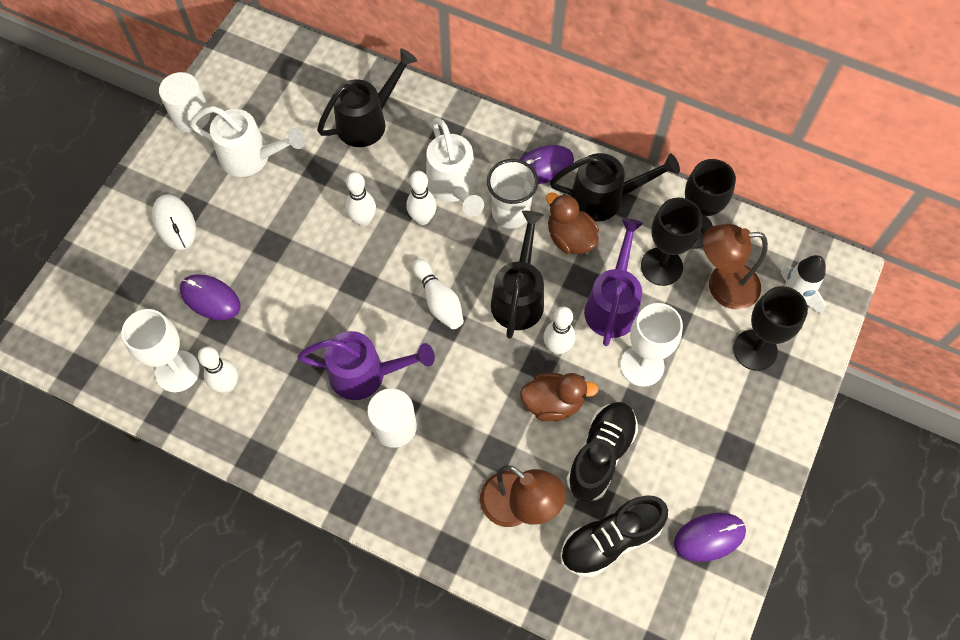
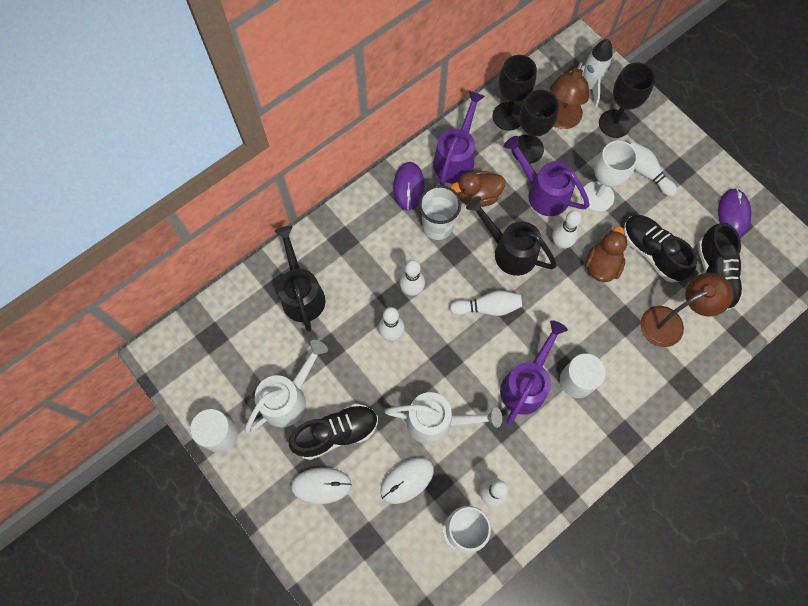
camera: 65 degrees left, 5 degrees up
(210, 298) = (407, 480): purple mouse -> white mouse
(233, 214) = (336, 433): none -> black shoe
(454, 187) = (395, 256): white watering can -> white watering can (437, 421)
(604, 198) = (456, 159): black watering can -> purple watering can
(707, 410) = (646, 172): none -> white bowling pin

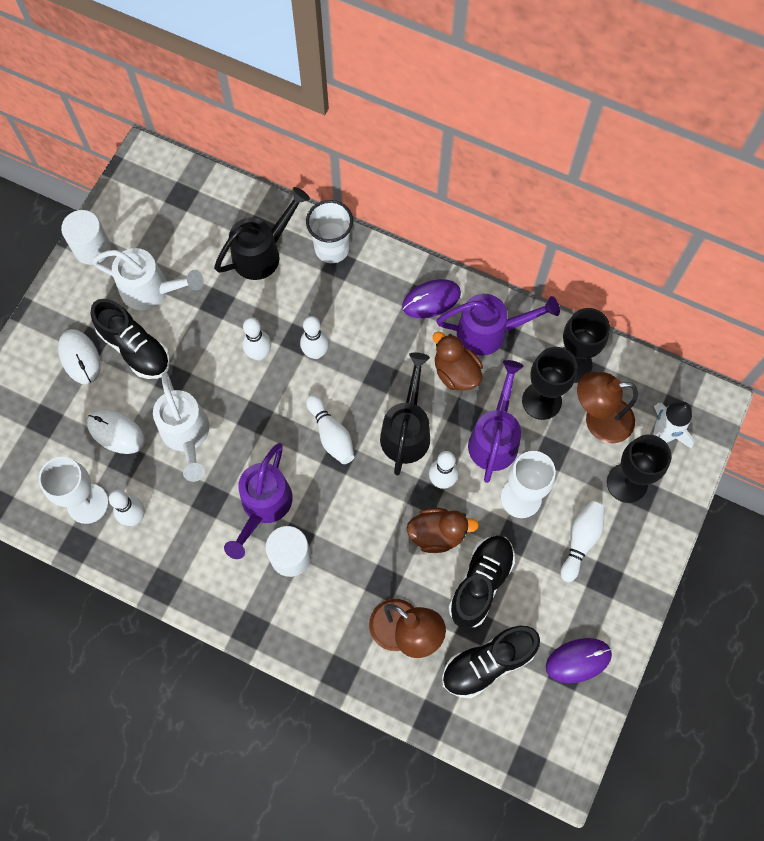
camera: 65 degrees right, 0 degrees up
(437, 226) = (399, 347): white cup -> white cup (332, 248)
(526, 384) = (263, 506): purple watering can -> purple watering can turned 105 degrees clockwise

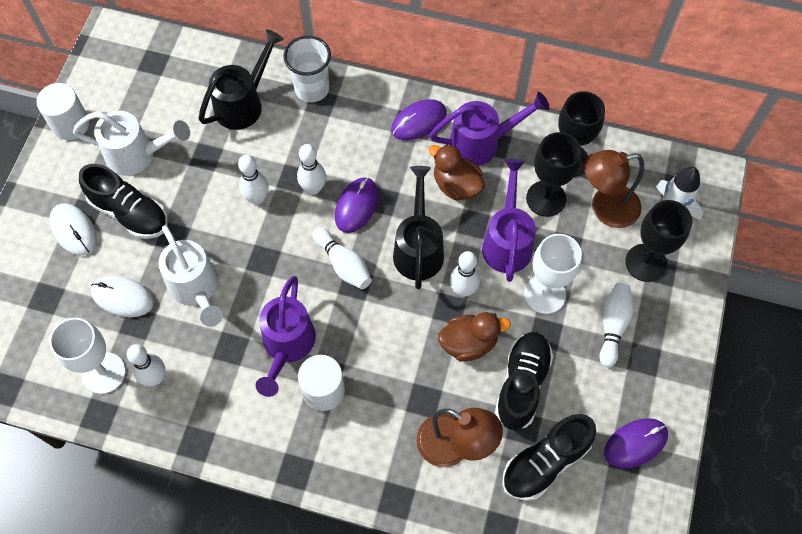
camera: 10 degrees left, 5 degrees down
(354, 377) = (356, 206): none -> purple mouse

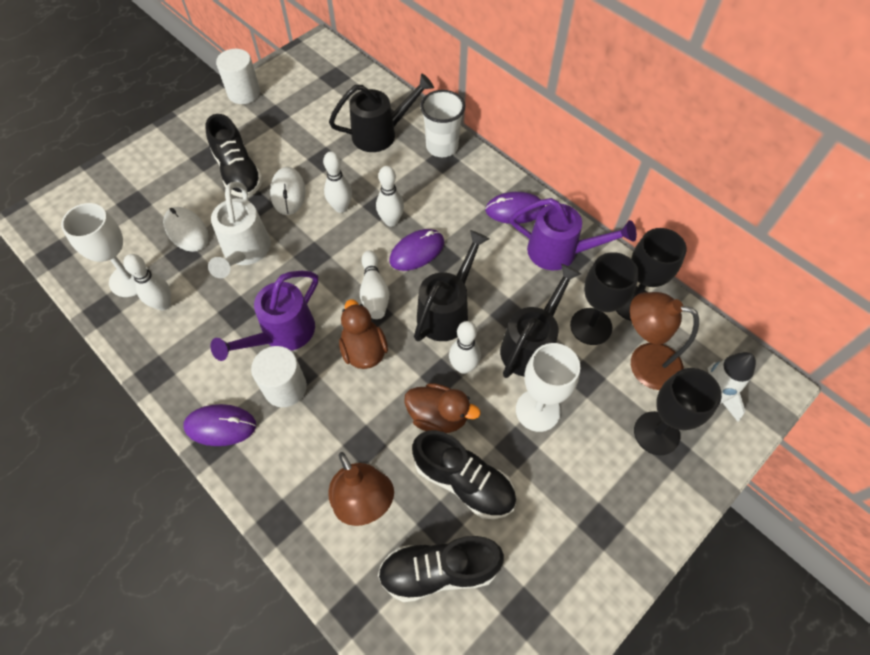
camera: 30 degrees right, 5 degrees down
(73, 230) = (189, 166): white mouse -> white mouse (288, 192)
(137, 155) = (275, 135): white watering can -> none
(456, 185) = (514, 276): brown duck -> brown duck (364, 350)
(507, 241) = (531, 345): purple watering can -> black watering can
(522, 384) = (464, 481): black shoe -> black shoe turned 75 degrees clockwise
(612, 326) = (587, 475): white bowling pin -> none
(635, 443) = (542, 606): purple mouse -> purple mouse (220, 426)

